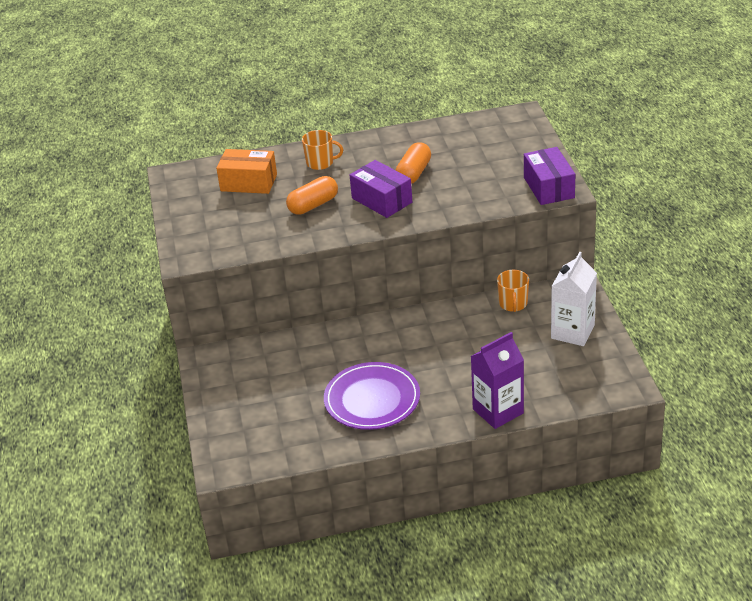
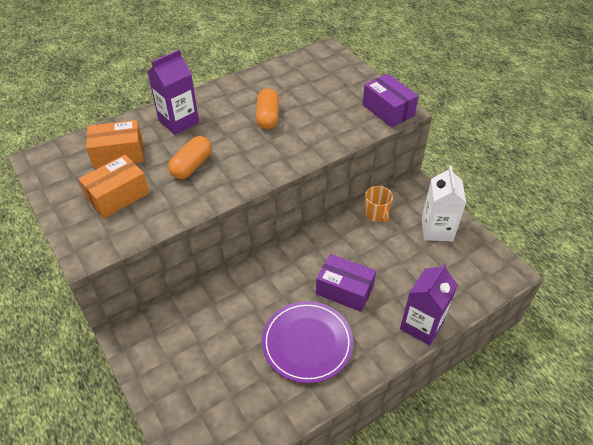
camera: 25 degrees left, 10 degrees up
(232, 218) = (118, 196): none -> orange box
(320, 163) = (178, 121): orange mug -> purple carton
(381, 200) = (253, 149): purple box -> purple box (344, 290)

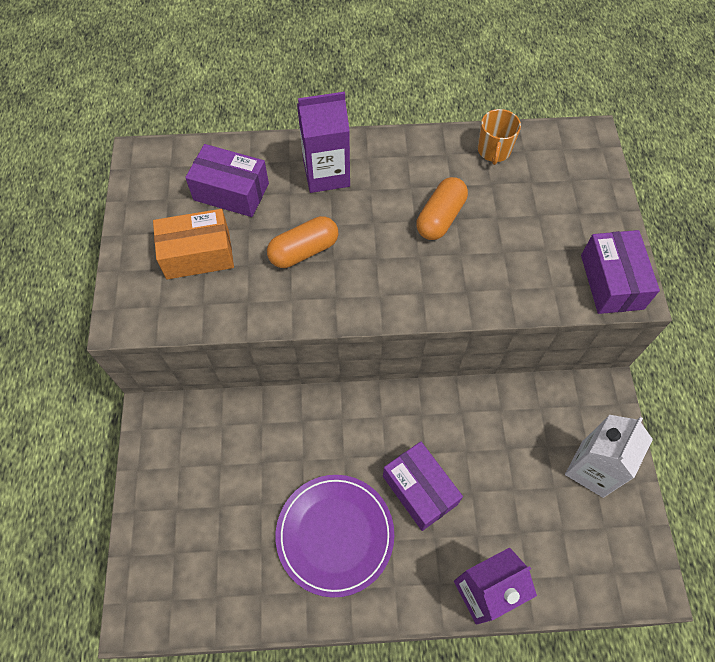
camera: 30 degrees right, 15 degrees up
(118, 154) = (231, 192): orange box -> purple box
(376, 214) = (526, 403): orange mug -> orange mug (494, 150)

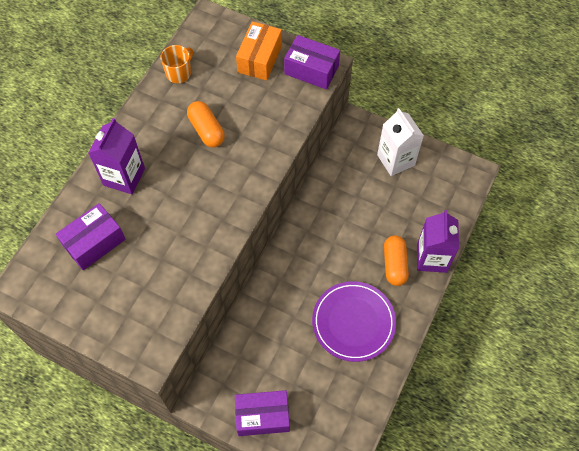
camera: 60 degrees left, 0 degrees up
(198, 254) = (131, 287): orange box -> orange box (259, 59)
(304, 251) = (175, 221): orange capsule -> orange capsule (394, 264)
(419, 490) = (354, 259): purple box -> purple box (262, 416)
(494, 150) = (179, 73): orange mug -> orange mug turned 90 degrees counterclockwise

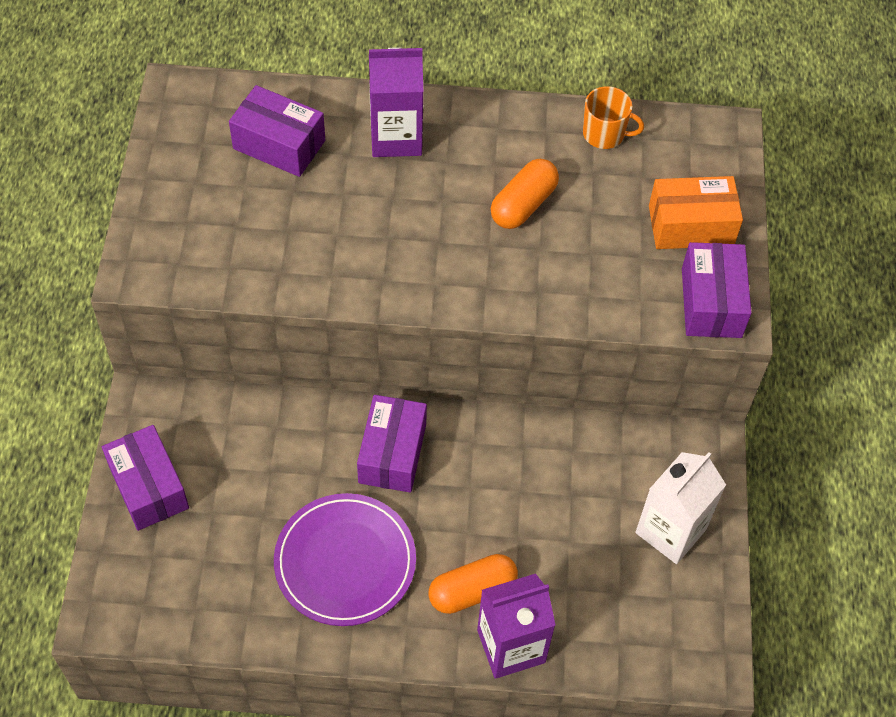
camera: 65 degrees right, 5 degrees down
(297, 274) = (392, 453): none -> purple box

